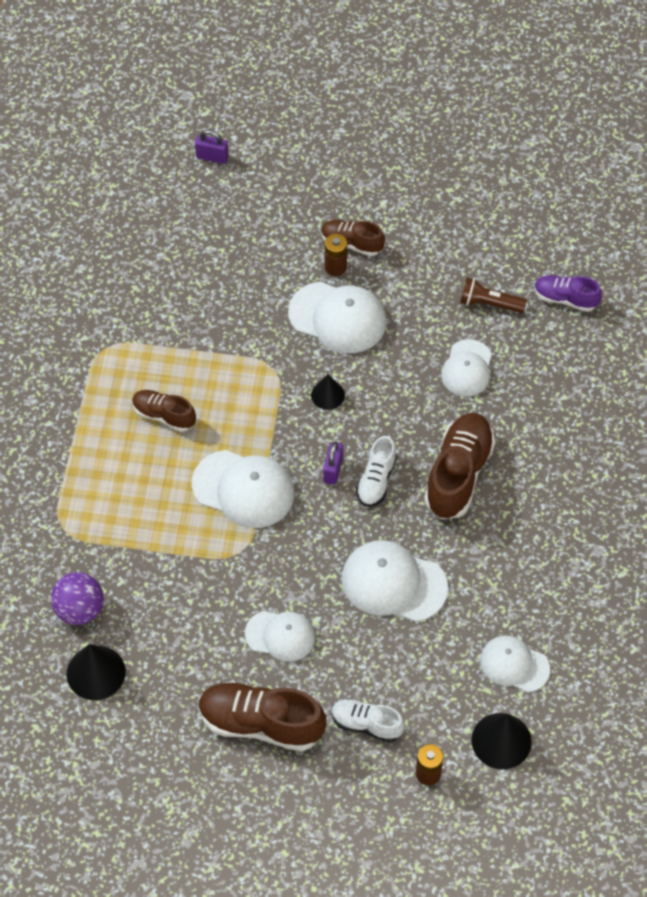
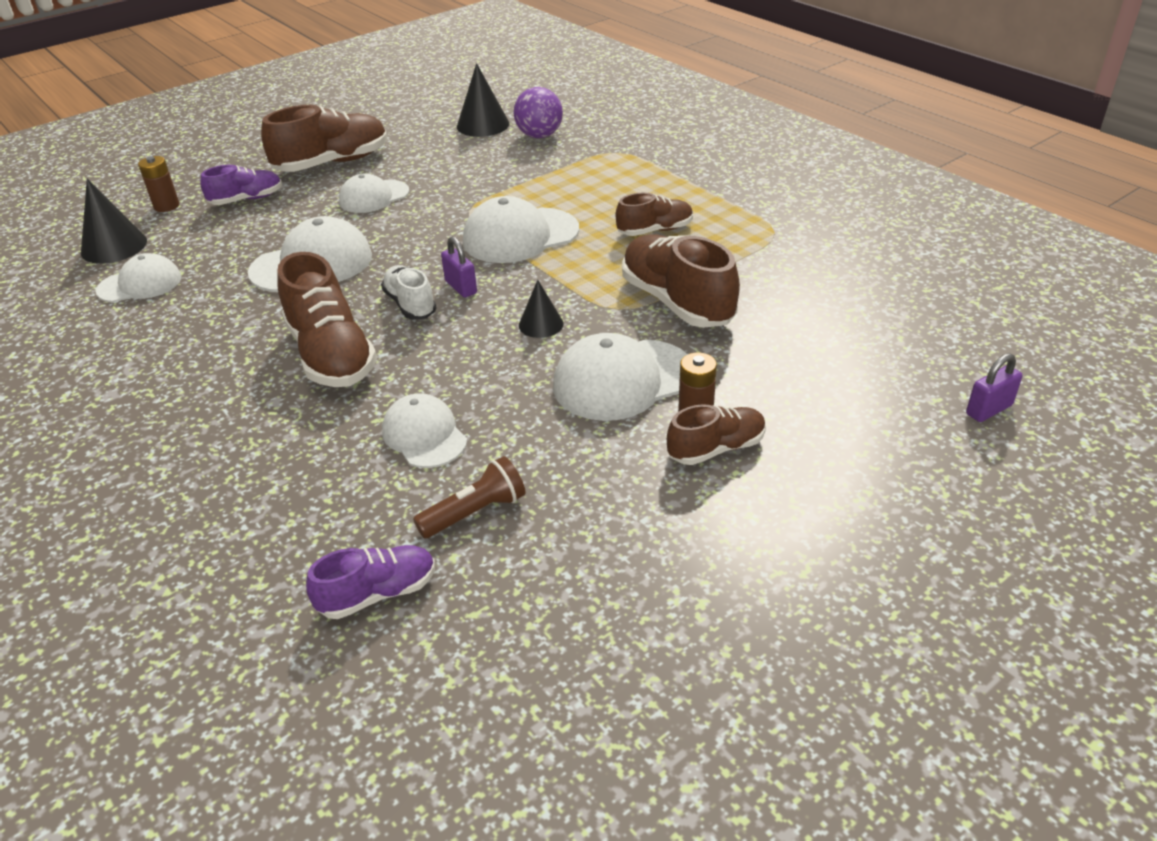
camera: 135 degrees right, 20 degrees down
(239, 344) = (677, 302): none -> brown shoe
(366, 724) = (246, 199): white shoe -> purple shoe

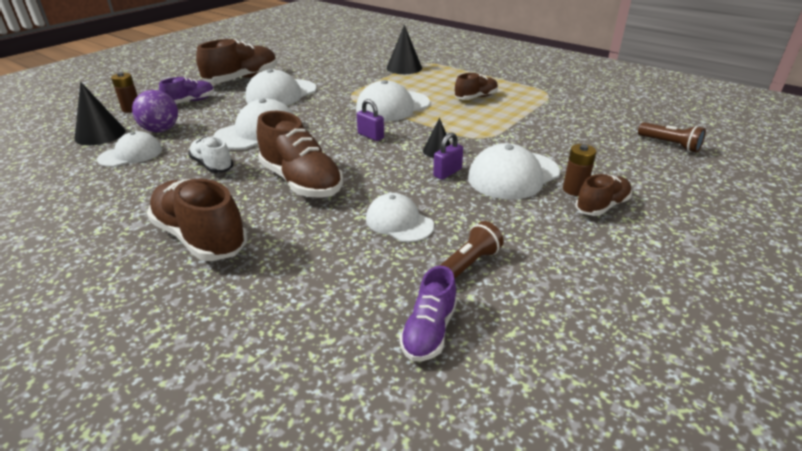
camera: 15 degrees left, 5 degrees down
(374, 197) = (281, 94): white cap -> white cap, size x1.54
(378, 594) = (429, 331): purple shoe -> purple shoe turned 150 degrees clockwise
(410, 304) = (341, 148): white shoe -> white shoe (212, 165)
(483, 125) = (332, 55): black cone -> black cone (404, 68)
(539, 136) = (371, 58): purple ball -> purple ball (161, 130)
(677, 302) = (516, 131): brown shoe -> brown shoe (200, 237)
(902, 354) = (670, 145): none -> brown flashlight
(988, 410) = (743, 167): purple padlock -> purple padlock (447, 173)

